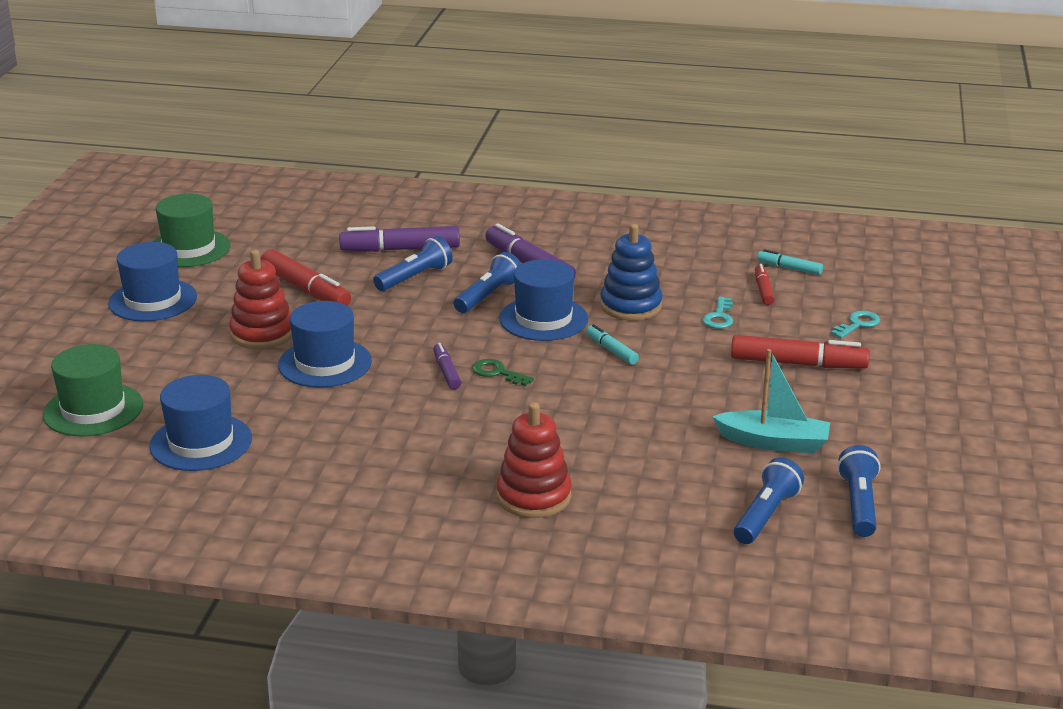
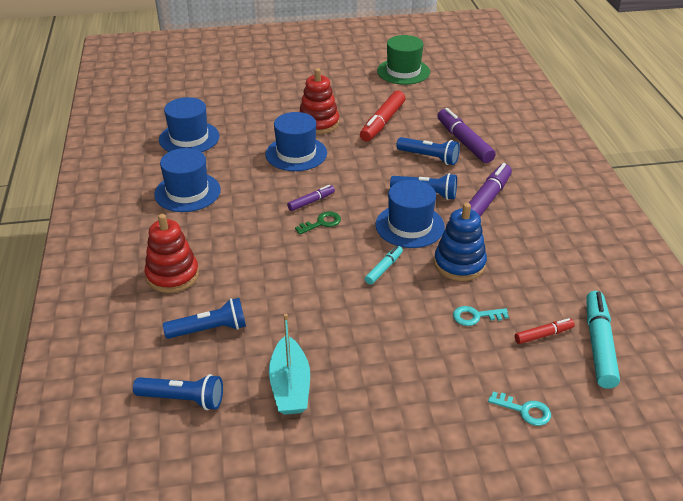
camera: 70 degrees right, 10 degrees up
(93, 410) = (208, 97): green hat -> none
(153, 300) = (334, 79): blue hat -> blue hat (187, 192)
(497, 373) = (322, 223): green key -> green key turned 45 degrees clockwise
(789, 268) = (599, 345): turquoise marker -> turquoise marker, size x1.84
(798, 364) = (426, 380): red marker -> none
(859, 504) = (215, 456): blue flashlight -> blue flashlight (209, 329)

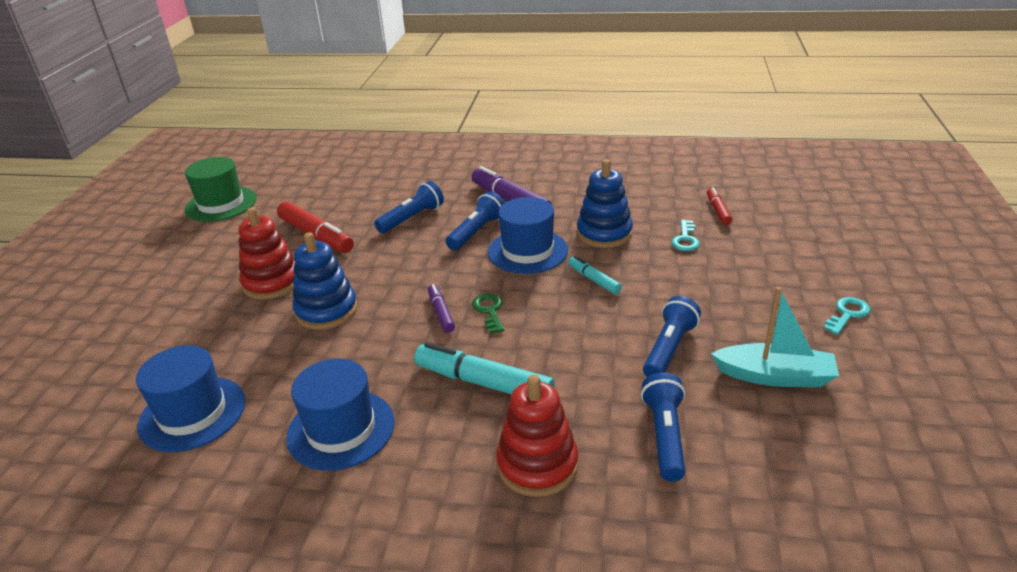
camera: 70 degrees left, 5 degrees down
(183, 399) = (795, 476): blue flashlight -> blue flashlight (669, 349)
(296, 154) = (326, 311): blue hat -> blue stacking toy
(464, 142) = (400, 193): purple marker -> none
(524, 410) = (813, 238): turquoise key -> turquoise key (847, 314)
(599, 345) = (734, 189): turquoise marker -> turquoise marker (483, 383)

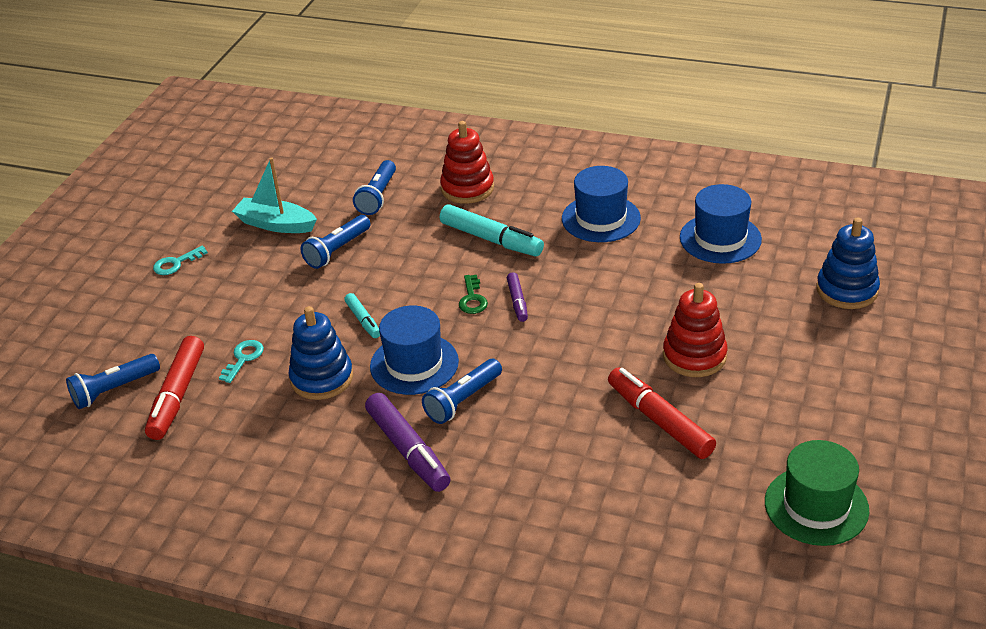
camera: 170 degrees left, 5 degrees up
(326, 311) = (628, 316): blue stacking toy -> blue stacking toy (847, 290)
(412, 218) = (539, 435): blue flashlight -> blue flashlight (114, 390)
(718, 211) = (177, 395): red marker -> red marker, size x1.84

